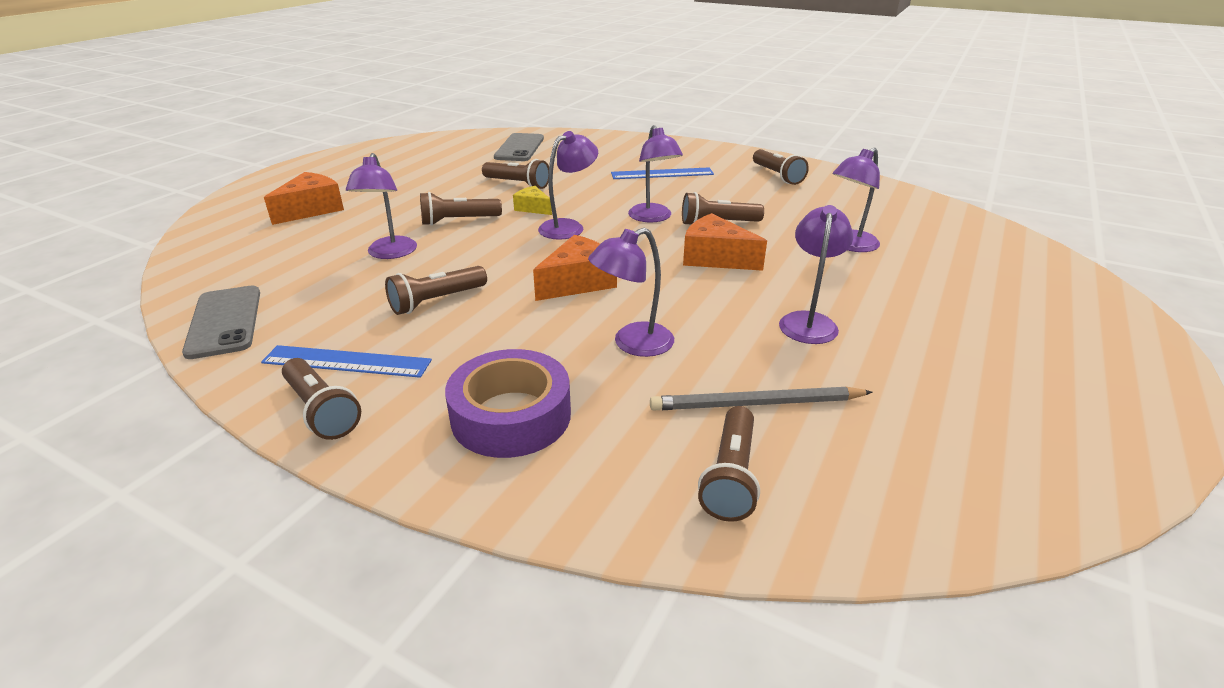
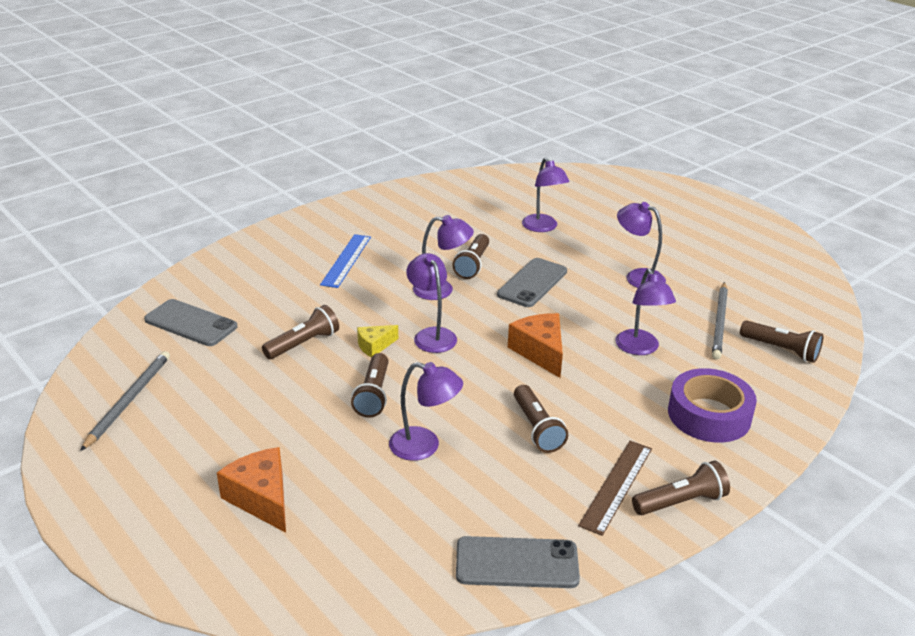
camera: 70 degrees left, 0 degrees up
(347, 361) = (616, 486): blue ruler -> brown ruler
(415, 153) = (129, 400): none -> grey pencil
(715, 258) = (532, 283): orange cheese -> grey phone
(777, 175) = (397, 211): brown flashlight -> none

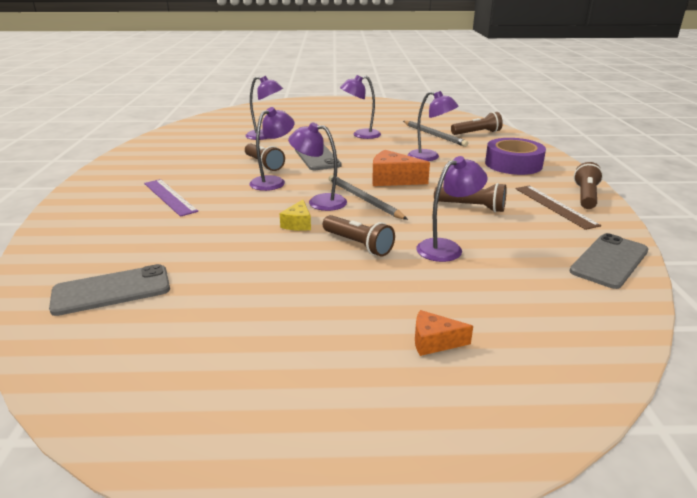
camera: 50 degrees left, 5 degrees down
(129, 400) = (171, 372): grey pencil -> grey pencil (364, 199)
(261, 498) = (434, 342): orange cheese -> orange cheese, size x0.59
(303, 344) = (245, 249): brown flashlight -> none
(346, 260) = (169, 197): blue ruler -> purple ruler

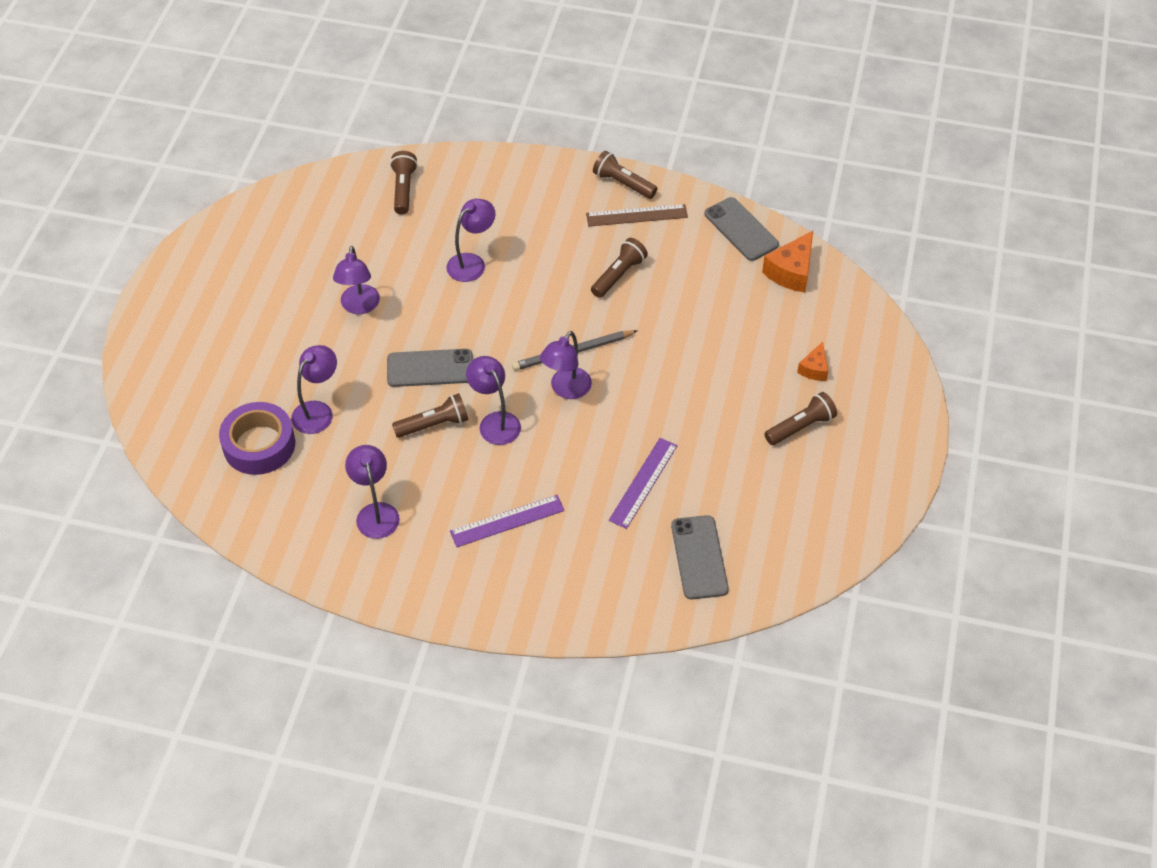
camera: 75 degrees left, 25 degrees up
(216, 247) = (643, 482): none -> purple ruler
(298, 224) = (613, 415): yellow cheese -> none
(358, 245) = (668, 379): brown flashlight -> brown flashlight (800, 427)
(393, 180) = (529, 315): orange cheese -> orange cheese (791, 271)
(434, 135) = (393, 233): grey pencil -> none
(447, 248) = (692, 320): purple lamp -> purple lamp (375, 512)
(513, 164) = (522, 200): purple tape -> purple tape (259, 445)

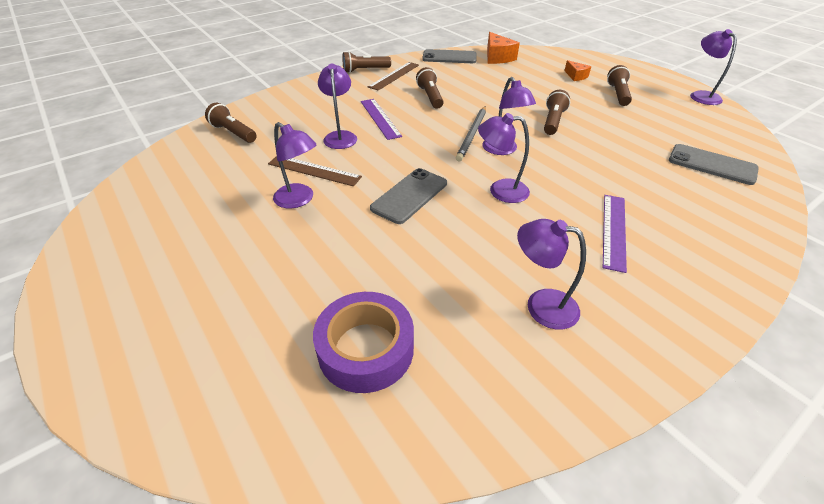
camera: 50 degrees left, 10 degrees down
(318, 411) = (375, 280): purple lamp -> purple lamp (700, 95)
(404, 285) = (314, 170): none -> brown ruler
(434, 424) = (470, 220): brown flashlight -> brown flashlight (553, 121)
(643, 482) = (621, 157): purple ruler -> purple ruler (380, 118)

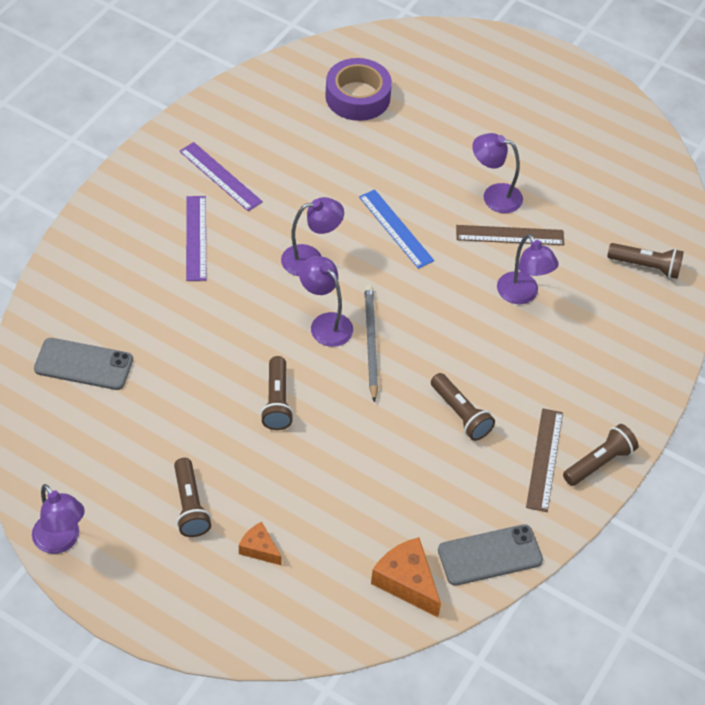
camera: 155 degrees right, 10 degrees up
(380, 118) = (498, 343): purple ruler -> purple ruler (220, 176)
(409, 196) = (396, 228): grey phone -> blue ruler
(541, 305) = (249, 154): purple lamp -> none

